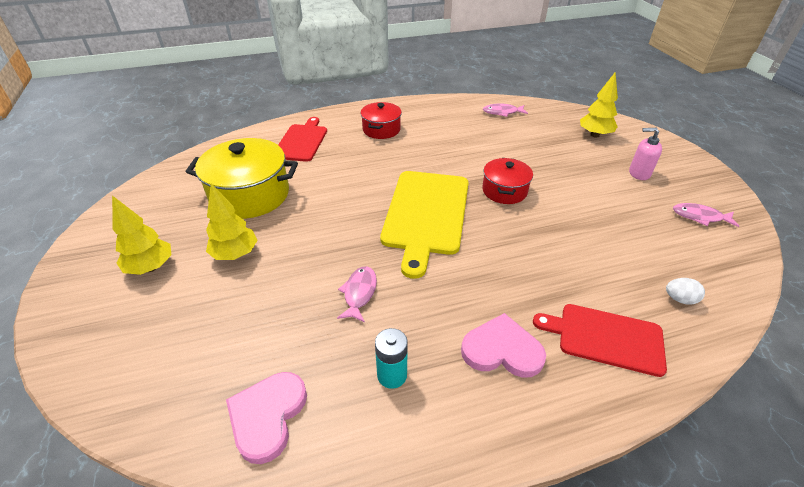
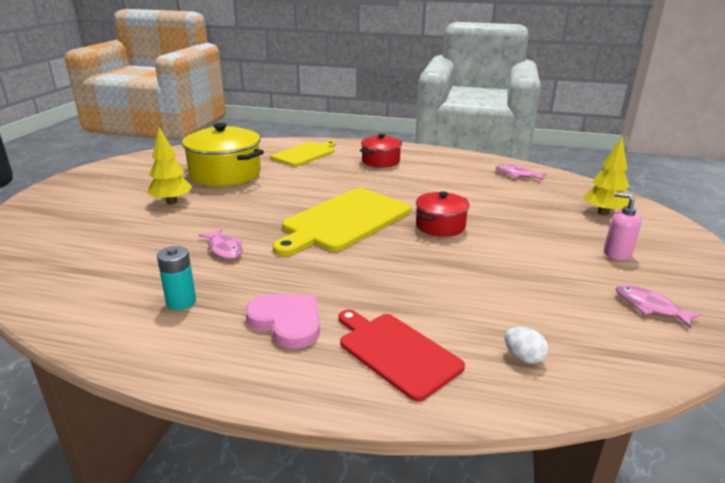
camera: 30 degrees right, 15 degrees down
(151, 267) = (113, 193): yellow tree -> none
(267, 416) = (74, 289): pink heart -> none
(301, 141) = (305, 154): red cutting board -> yellow cutting board
(359, 293) = (224, 249): pink fish -> pink fish turned 105 degrees clockwise

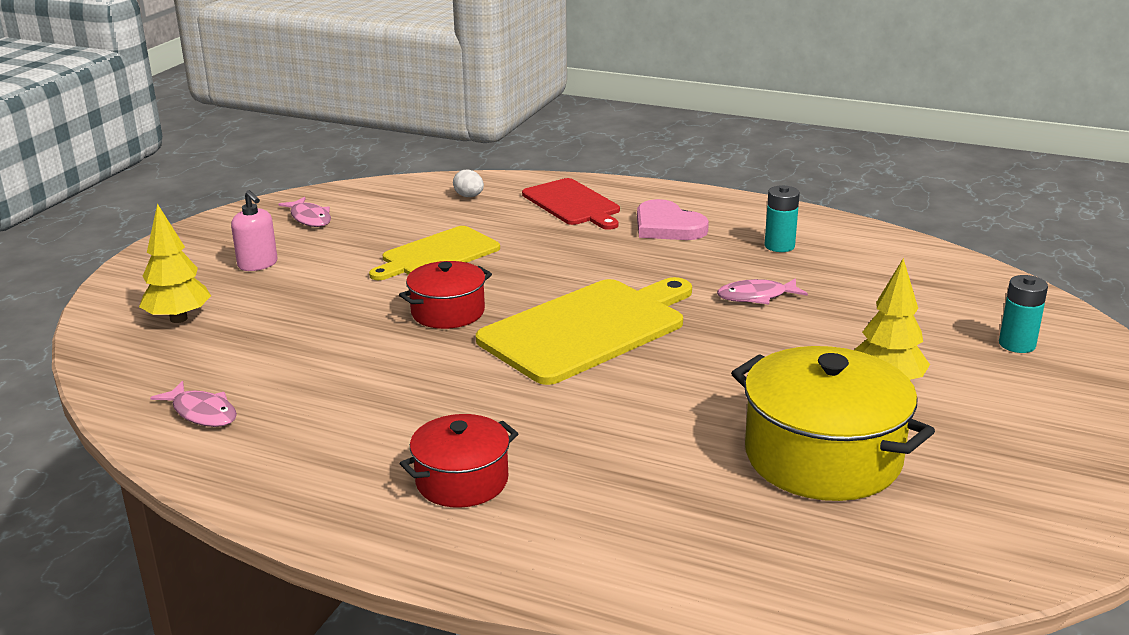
camera: 170 degrees left, 0 degrees up
(67, 226) = (1017, 344): none -> turquoise battery
(224, 249) = (756, 297): pink fish -> pink fish turned 75 degrees counterclockwise
(305, 154) = (645, 528): yellow cutting board -> yellow cutting board (437, 255)

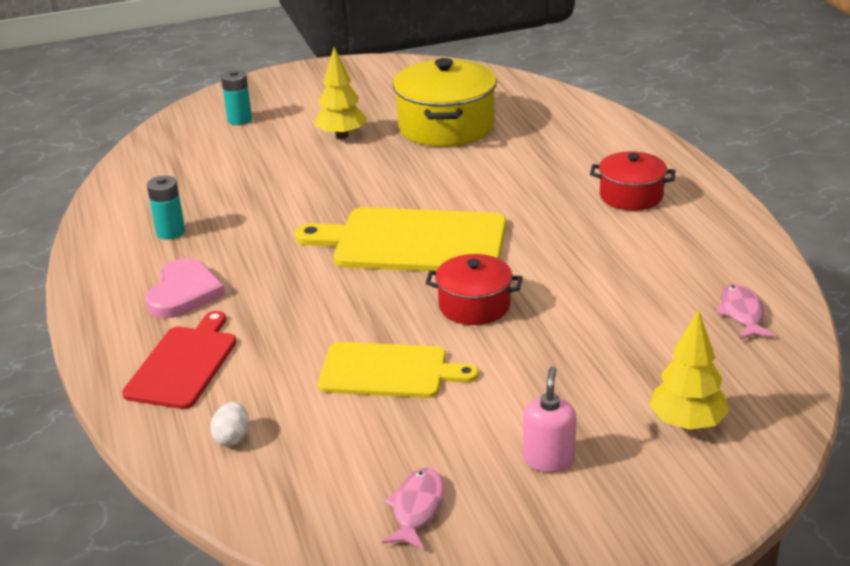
camera: 130 degrees left, 5 degrees up
(756, 297) = (277, 207): pink fish -> none

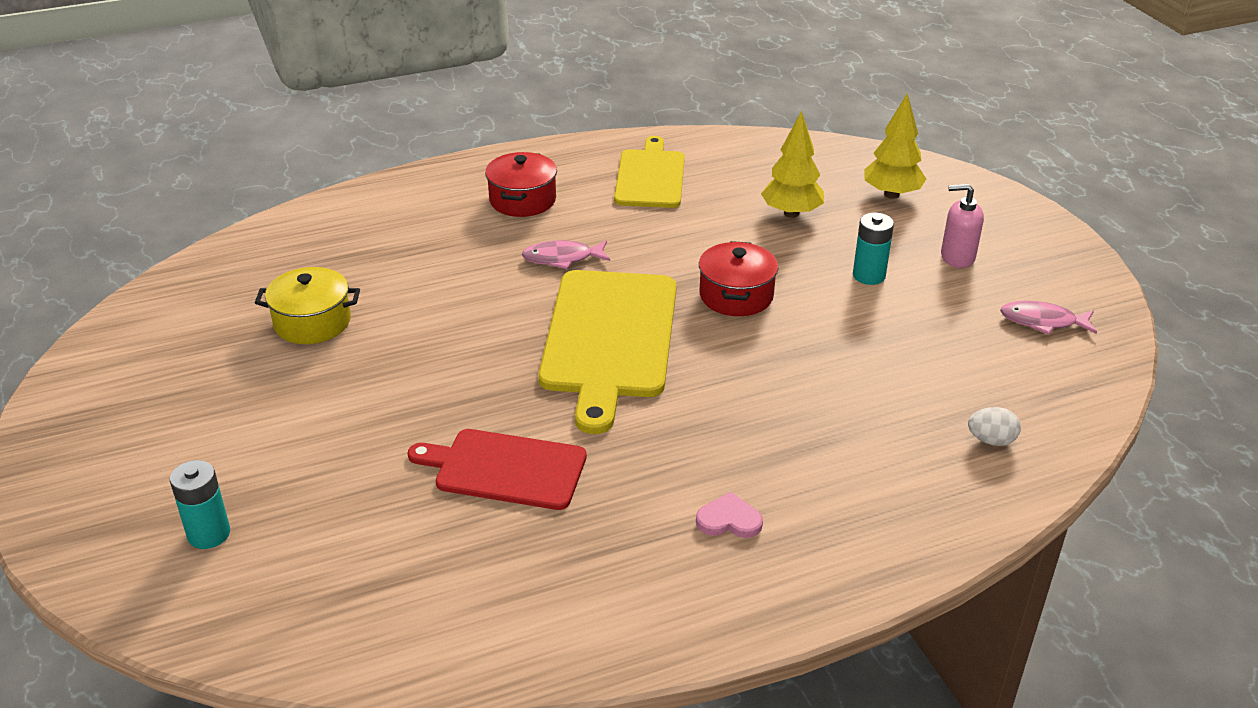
camera: 95 degrees left, 5 degrees up
(170, 232) = (573, 560): turquoise battery -> turquoise battery (869, 275)
(183, 364) = (878, 496): red cutting board -> red cutting board (505, 469)
(184, 293) = (729, 520): pink heart -> pink heart, size x0.57
(342, 136) = (309, 414): yellow tree -> yellow tree (791, 213)
(389, 371) = (857, 345): yellow cutting board -> yellow cutting board (650, 177)
(446, 126) = (312, 322): yellow pot -> yellow pot, size x0.58
(742, 313) = (734, 160): pink fish -> pink fish (562, 258)

